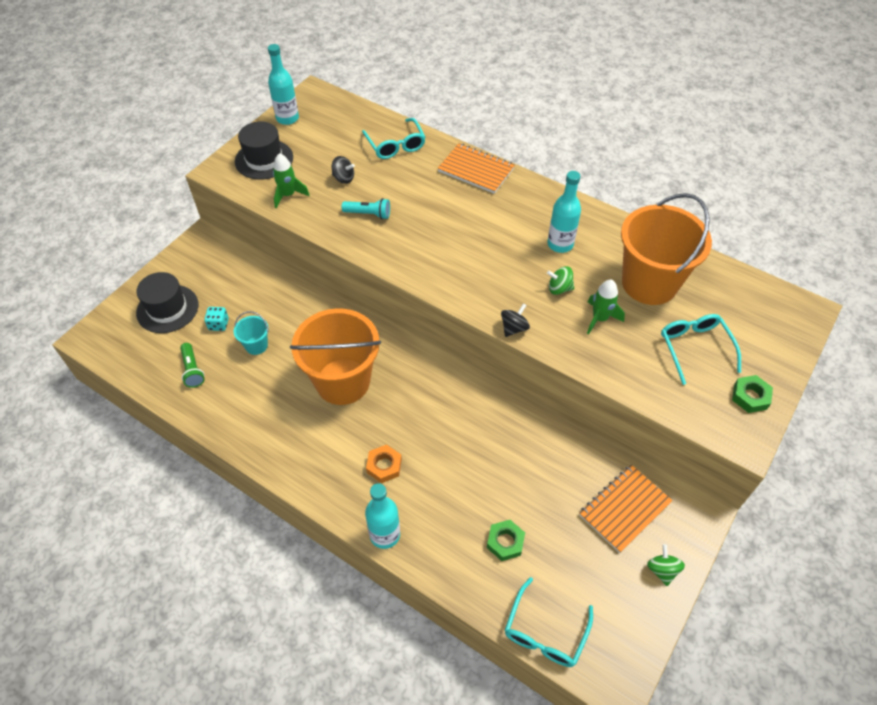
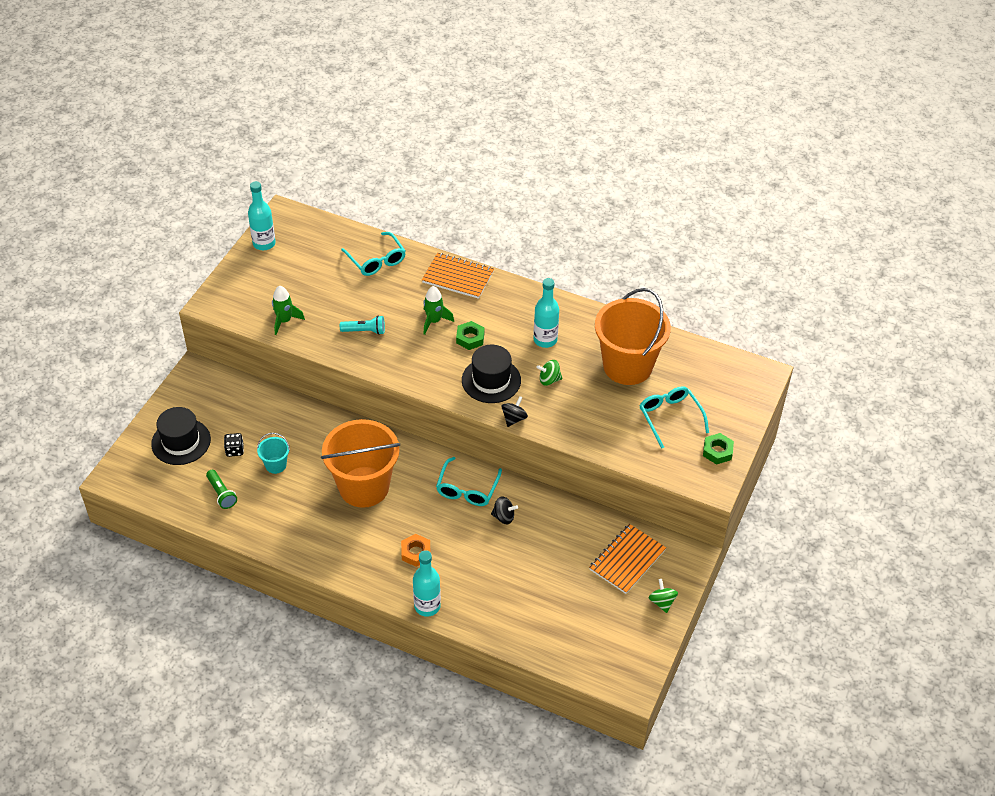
camera: 10 degrees left, 5 degrees down
(219, 324) = (235, 450): turquoise dice -> black dice
(264, 159) = (252, 288): black hat -> black hat (491, 380)
(343, 178) = (333, 299): black spinning top -> black spinning top (504, 517)
(505, 542) = (530, 598): green nut -> green nut (470, 338)
(545, 631) = (572, 659): turquoise glasses -> turquoise glasses (467, 489)
(599, 319) = (587, 402): green rocket -> green rocket (434, 321)

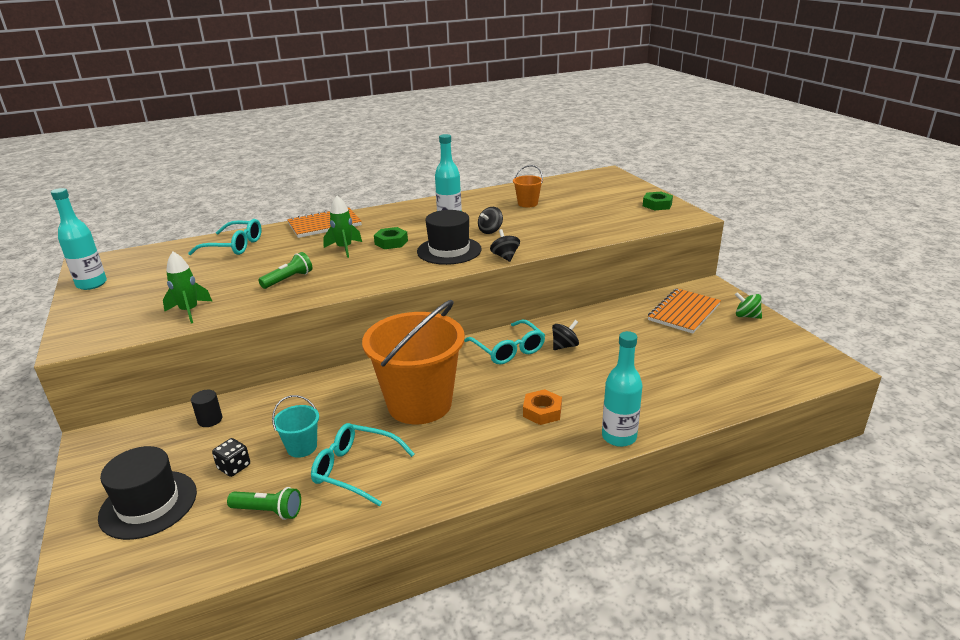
camera: 45 degrees left, 20 degrees down
(256, 403) = (210, 420): none -> black cylinder
(365, 331) = (288, 279): turquoise flashlight -> green flashlight
(549, 380) = (490, 231): green spinning top -> black spinning top
(627, 366) = (527, 203): orange bucket -> orange bucket, size x0.43
(627, 560) = (684, 312): orange notebook -> orange notebook turned 45 degrees clockwise
(670, 417) = (600, 207): turquoise glasses -> turquoise glasses (356, 469)

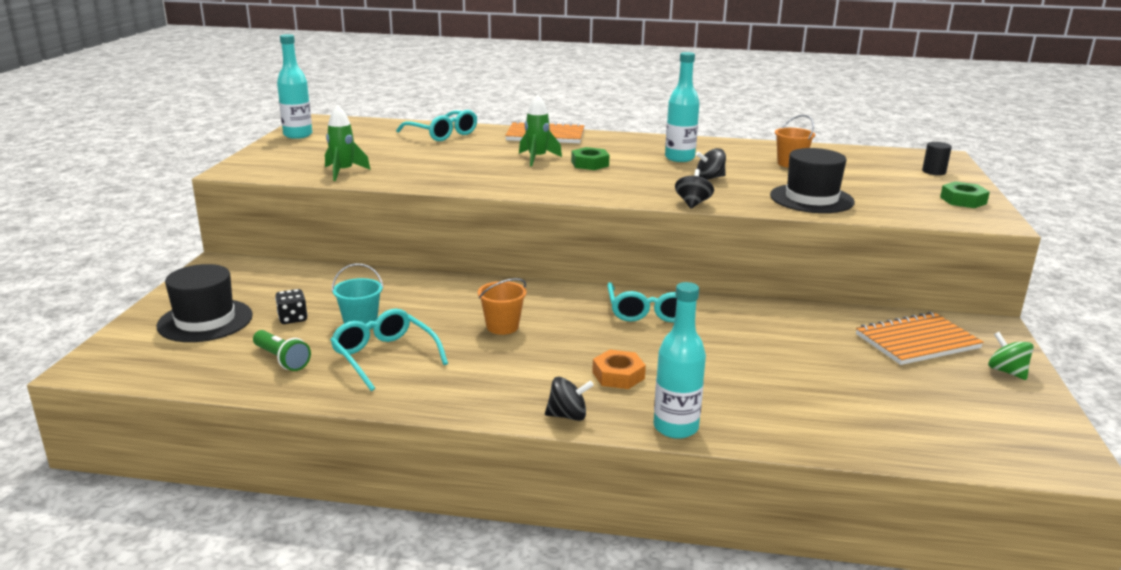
camera: 30 degrees right, 5 degrees down
(210, 420) = (313, 278): black cylinder -> black cylinder (934, 172)
(288, 279) = (454, 170): green flashlight -> none
(419, 404) = (502, 327): orange bucket -> orange bucket, size x0.43
(449, 250) = (639, 184): black hat -> black hat (811, 199)
(564, 346) = (718, 327): black spinning top -> black spinning top (568, 416)

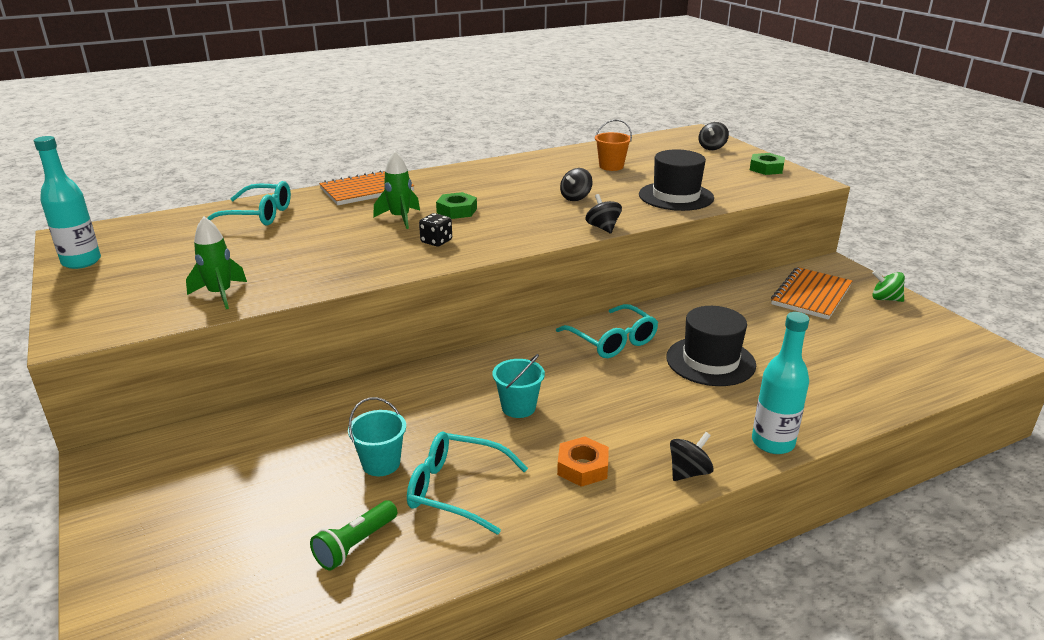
camera: 35 degrees left, 5 degrees up
(205, 321) = (194, 540): black hat -> black hat (710, 361)
(282, 359) = (355, 545): green flashlight -> green flashlight turned 120 degrees clockwise
(293, 318) = (298, 490): black dice -> black dice (436, 241)
(502, 327) = (518, 407): orange bucket -> turquoise bucket
(618, 375) = (672, 414): orange nut -> orange nut (582, 467)
(679, 158) = (521, 183): turquoise bottle -> none
(934, 172) = (712, 148): black cylinder -> black spinning top

